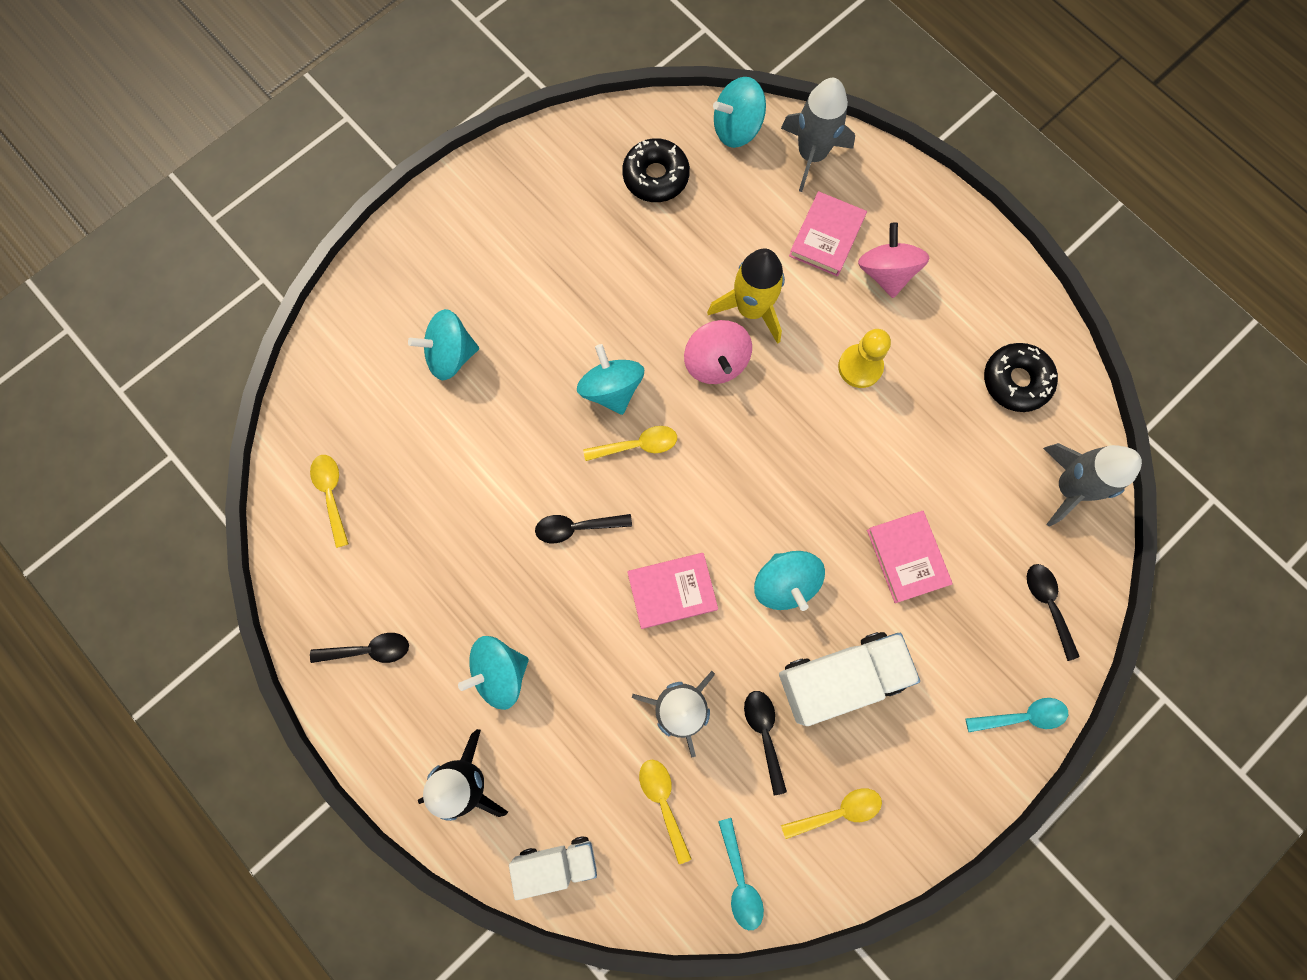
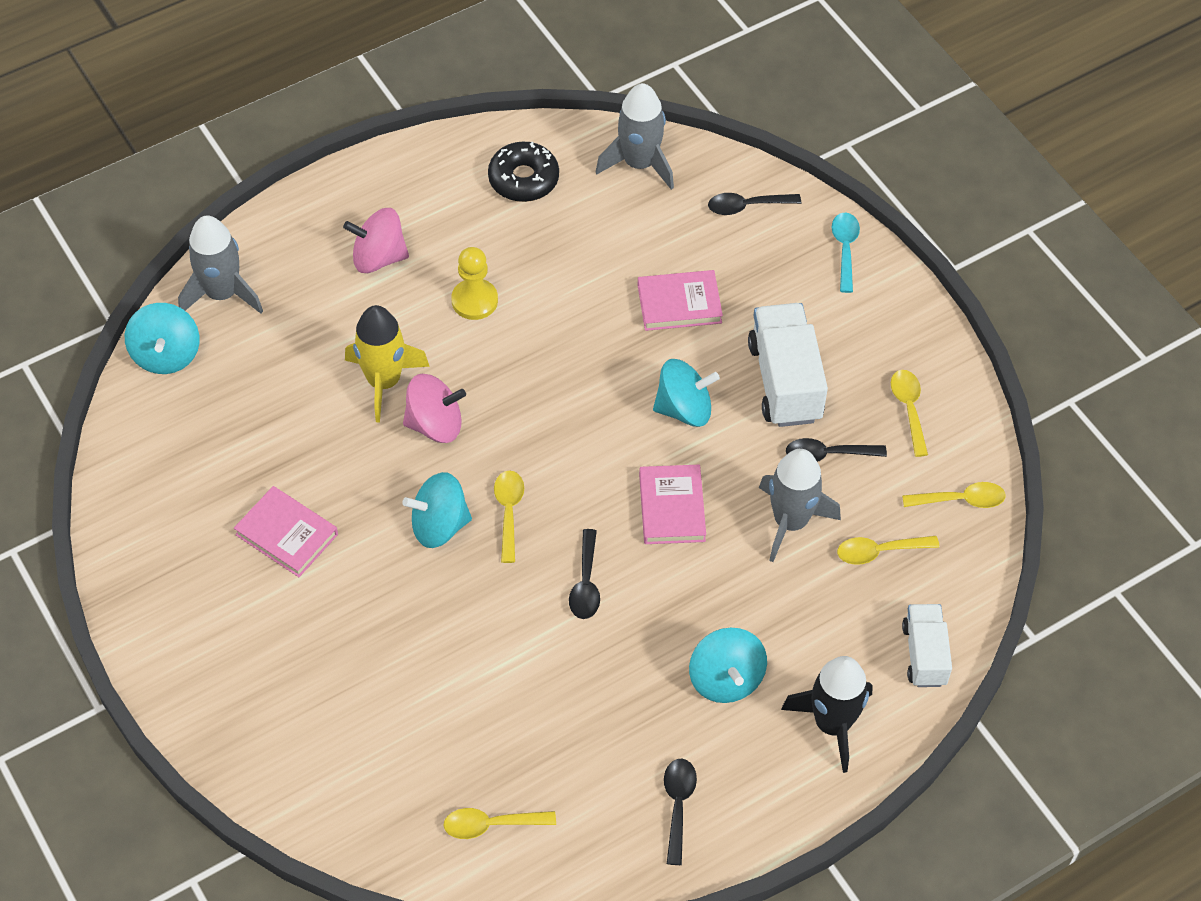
camera: 80 degrees left, 20 degrees down
(451, 355) = (355, 678): turquoise spinning top -> none
(656, 176) = (199, 441): black donut -> none
(740, 880) = (961, 500): turquoise spoon -> yellow spoon
(826, 236) = (322, 300): pink book -> pink book (286, 534)

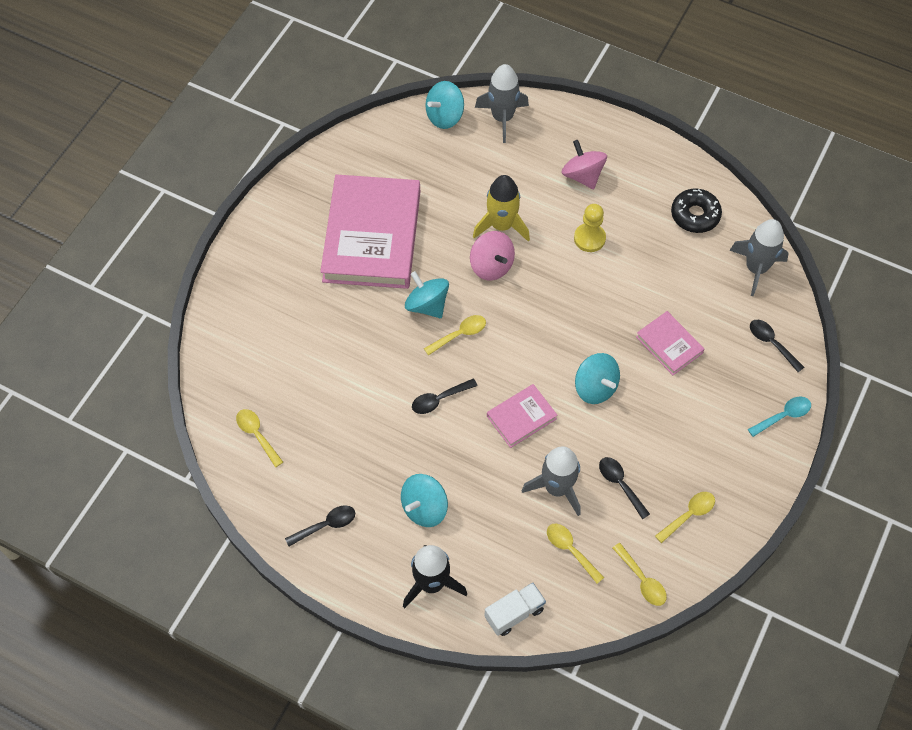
camera: 60 degrees right, 5 degrees up
(286, 534) = (372, 236): pink book -> pink book, size x2.19
(785, 381) = (656, 433): white truck -> none

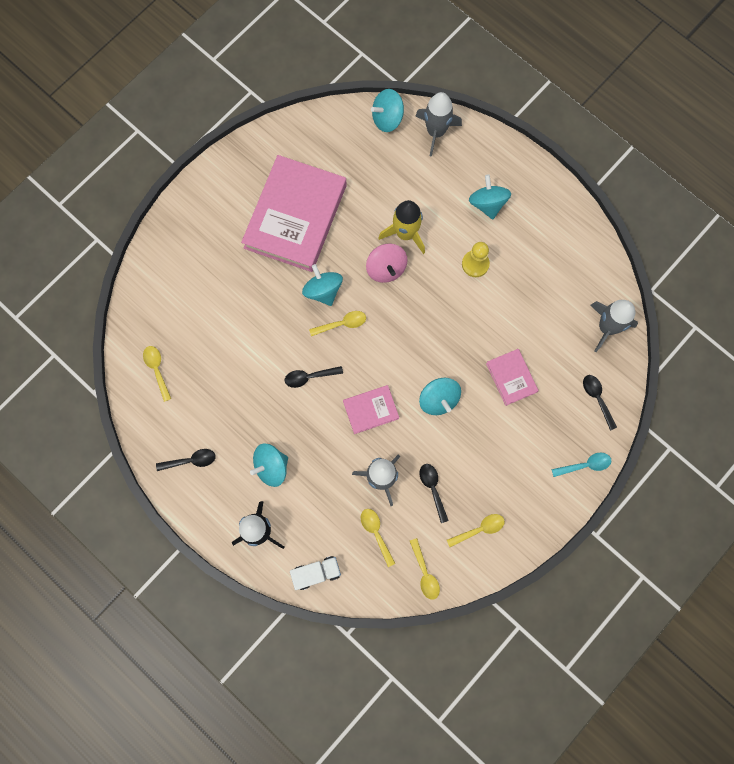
camera: 15 degrees right, 15 degrees up
(582, 175) = (487, 204): pink spinning top -> turquoise spinning top
(695, 215) = (571, 265): black donut -> none

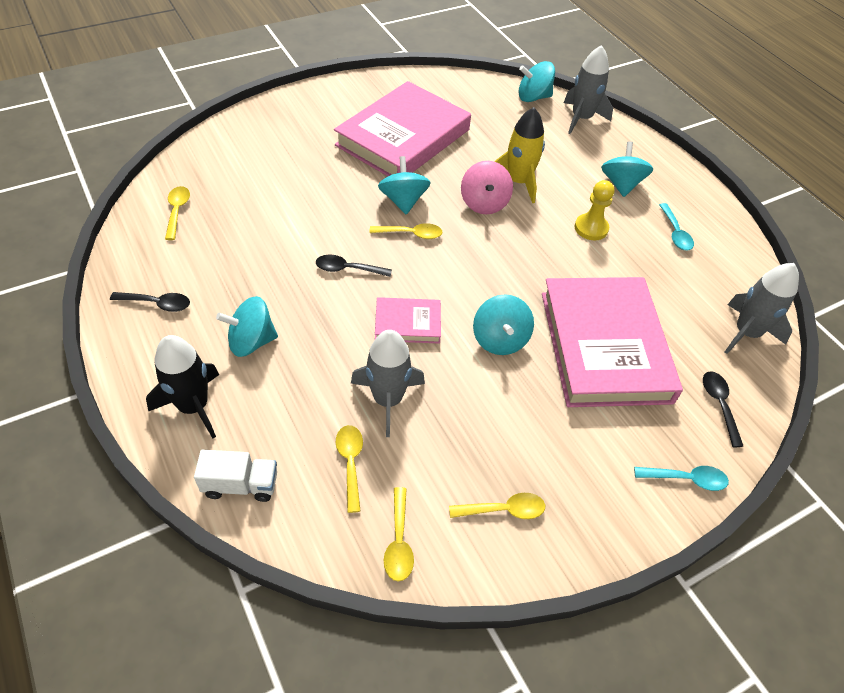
camera: 15 degrees right, 25 degrees down
(432, 488) = (454, 435): black spoon -> none
(511, 378) = (604, 346): pink book -> pink book, size x2.19
(540, 244) = (675, 233): none -> turquoise spoon

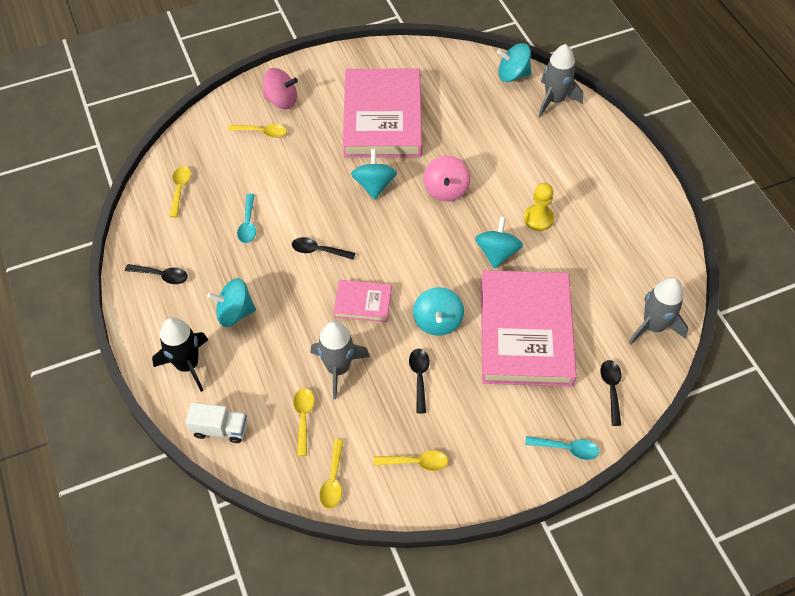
camera: 10 degrees right, 5 degrees up
(290, 123) = (281, 101): none -> pink spinning top
(403, 137) = (382, 118): pink book -> pink book turned 45 degrees counterclockwise
(411, 234) = (377, 219): yellow spoon -> yellow spoon (262, 132)
(489, 404) = (419, 377): none -> black spoon
(518, 182) = (480, 168): yellow rocket -> none
(621, 184) = (576, 174): turquoise spinning top -> turquoise spinning top (497, 253)
(675, 233) = (615, 226): turquoise spoon -> turquoise spoon (248, 224)

